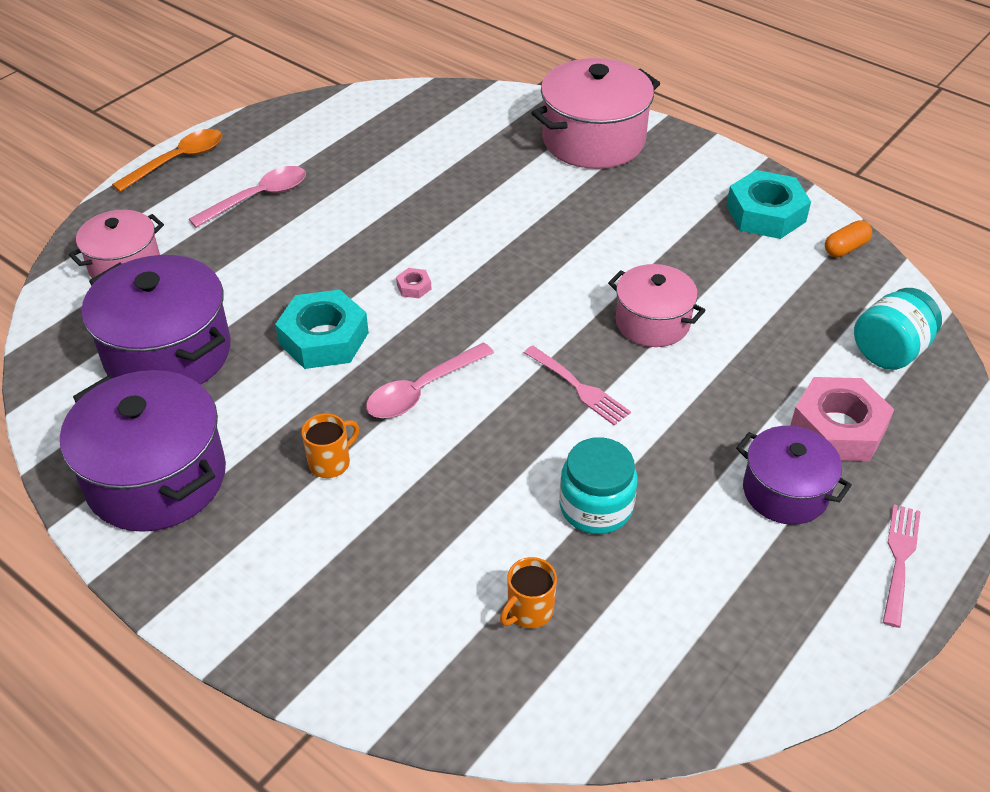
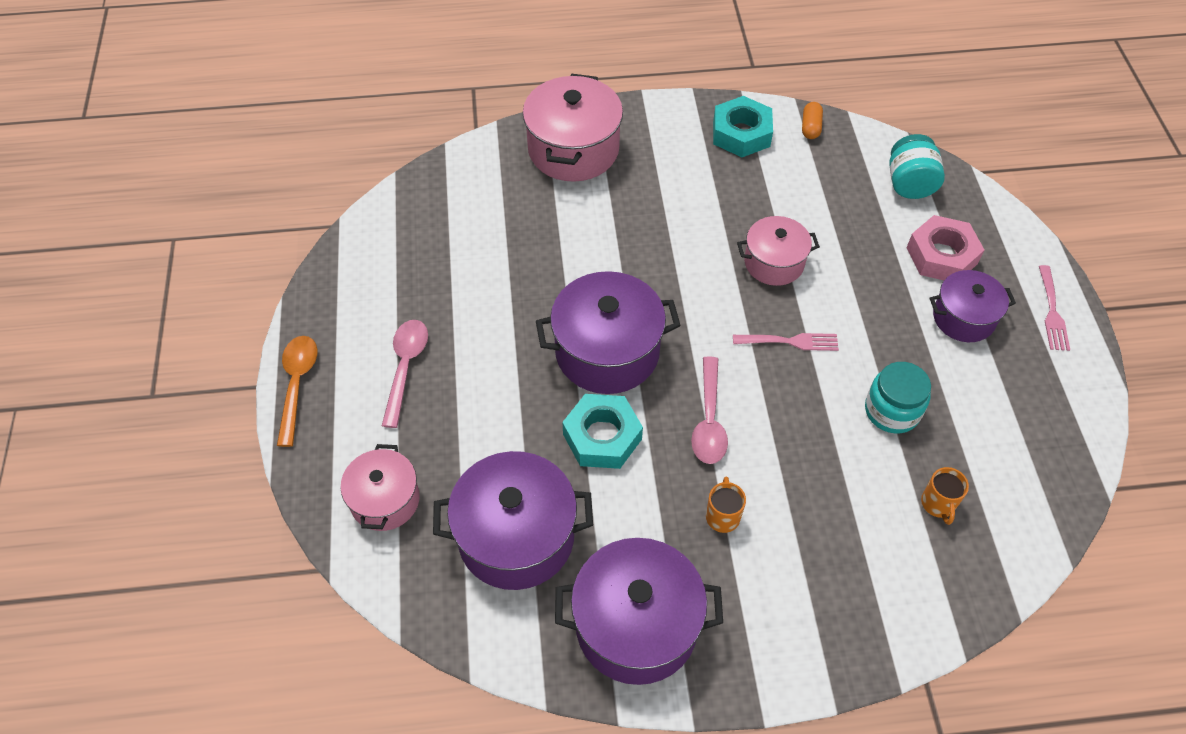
camera: 45 degrees left, 10 degrees up
(414, 287) = (607, 351): pink nut -> purple pot
(899, 559) = (1052, 312): pink fork -> pink fork turned 150 degrees counterclockwise

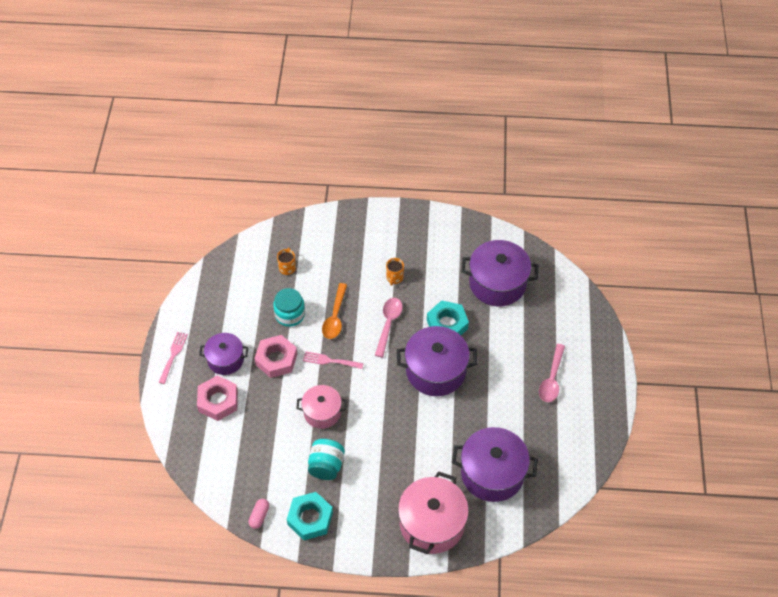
camera: 170 degrees left, 0 degrees up
(297, 385) = (613, 378): orange spoon -> orange spoon (335, 317)
(385, 500) = (562, 310): pink pot -> none
(636, 625) = (446, 239): purple pot -> purple pot (492, 473)
(810, 127) = (259, 516): orange capsule -> pink capsule
(880, 330) = (276, 359): none -> pink nut
(909, 184) = (212, 457): turquoise jar -> turquoise jar (326, 466)

